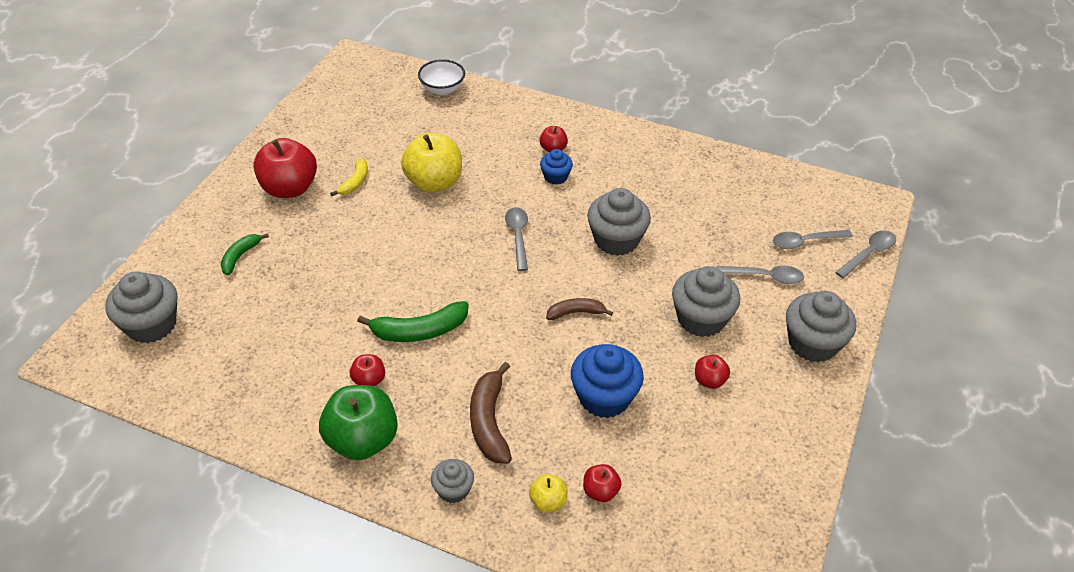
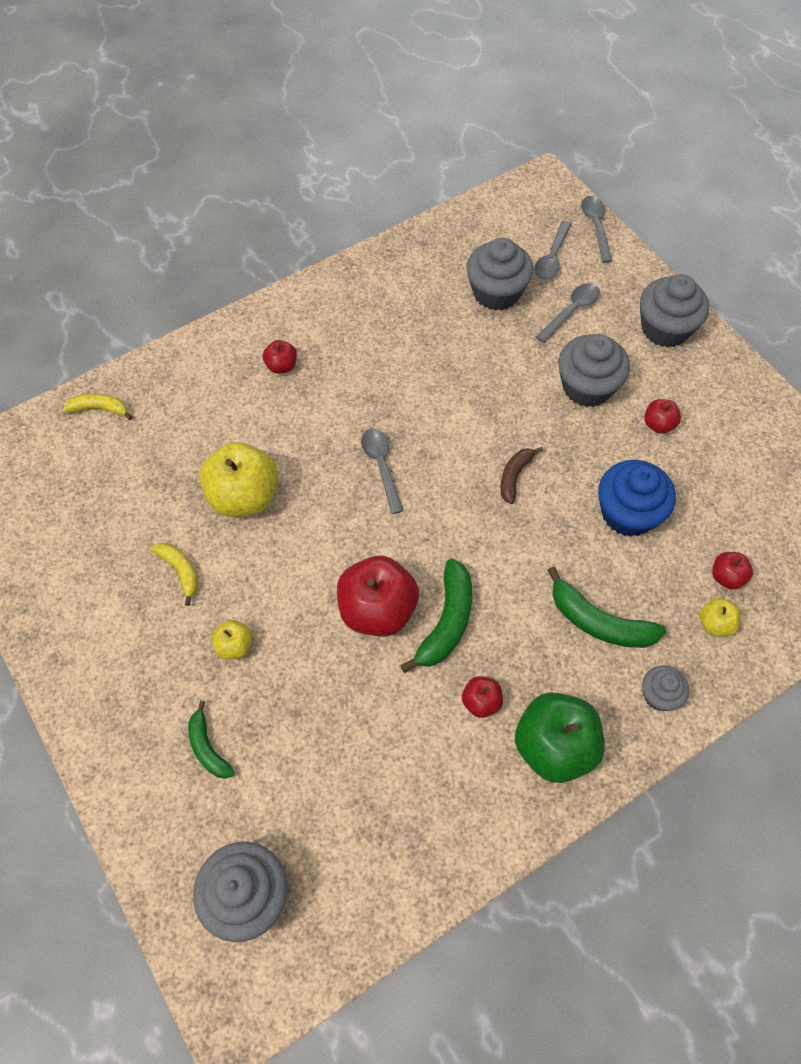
camera: 55 degrees left, 15 degrees up
(289, 188) = (135, 643): red apple -> red apple (377, 610)
(320, 233) = (235, 646): none -> yellow apple
(442, 89) = (100, 409): white bowl -> yellow banana
(489, 421) = (599, 622): brown banana -> green banana
(518, 236) = (381, 466): grey spoon -> grey spoon turned 45 degrees clockwise
(555, 177) = (323, 387): blue cupcake -> none
(616, 240) = (446, 390): grey cupcake -> grey cupcake (496, 292)

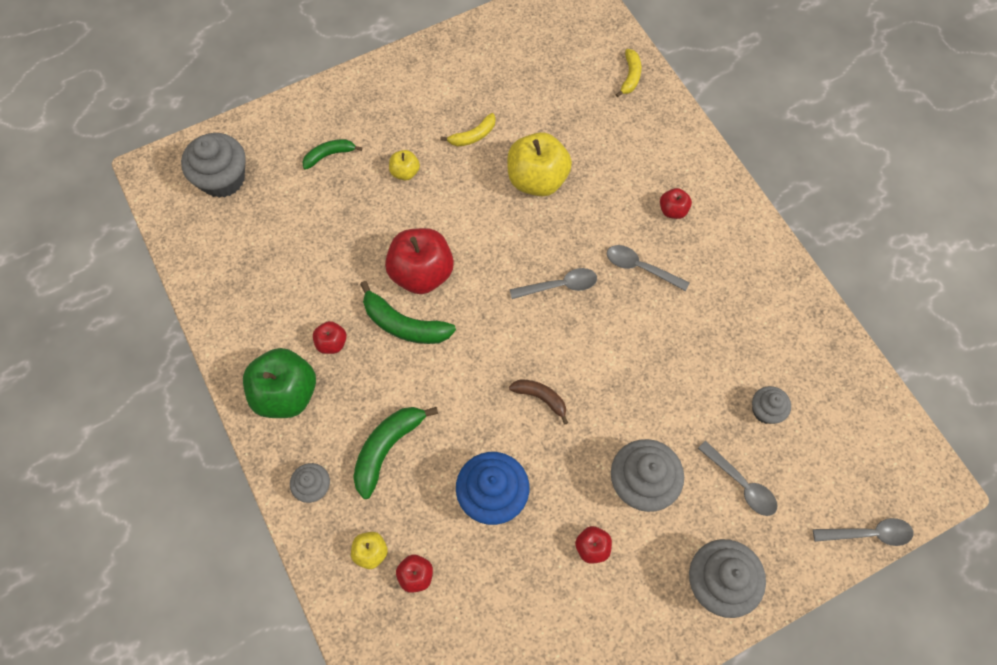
camera: 95 degrees right, 5 degrees up
(496, 292) = (765, 410): grey cupcake -> grey cupcake, size x0.56
(552, 258) = (817, 476): grey spoon -> grey spoon (640, 268)

